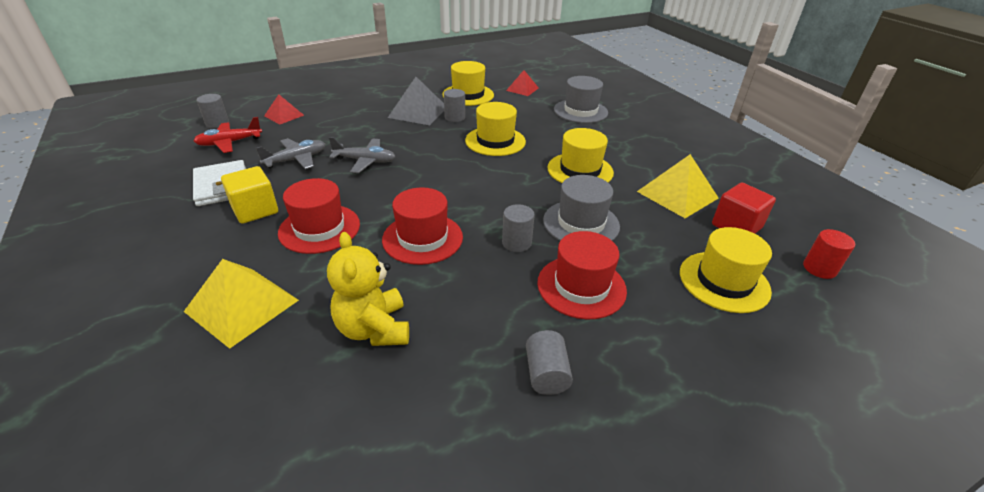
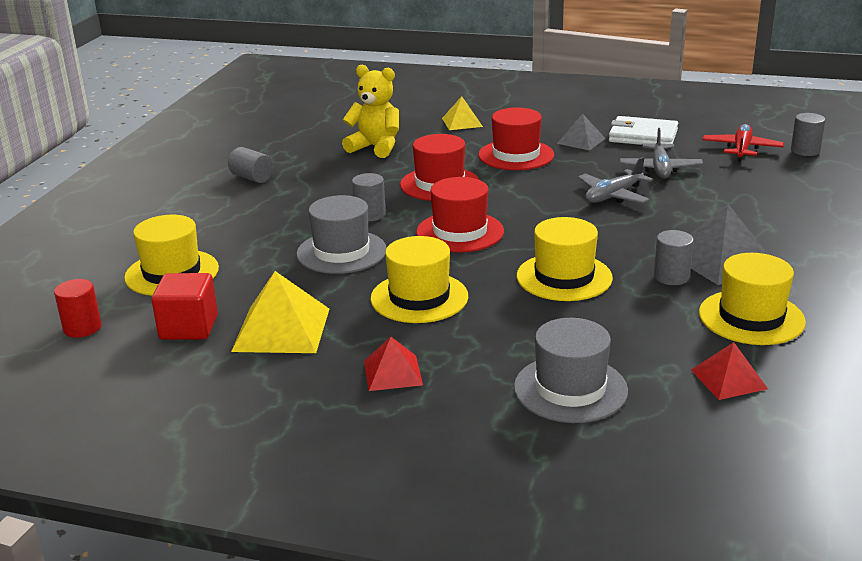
camera: 135 degrees right, 10 degrees down
(242, 305) = (462, 122): yellow pyramid -> yellow pyramid, size x0.60
(255, 210) = (581, 141): yellow cube -> grey pyramid
(284, 115) = (797, 183): red pyramid -> red pyramid (392, 372)
(581, 286) = (283, 217): red hat -> red hat (460, 232)

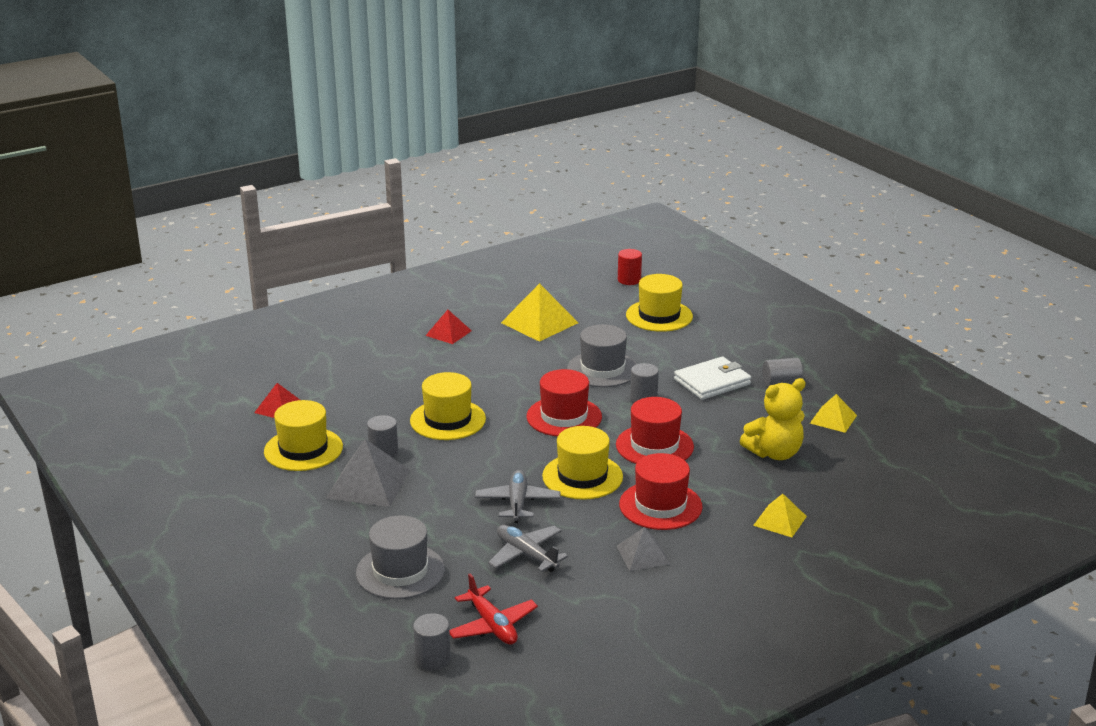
camera: 130 degrees right, 0 degrees up
(189, 327) = (583, 303): red cube -> none
(288, 146) = (833, 419): none -> yellow pyramid
(419, 297) = (505, 368): yellow hat -> yellow hat (582, 476)
(570, 389) = (353, 366): grey hat -> grey hat (400, 571)
(643, 136) = (603, 594): white wallet -> white wallet (712, 382)

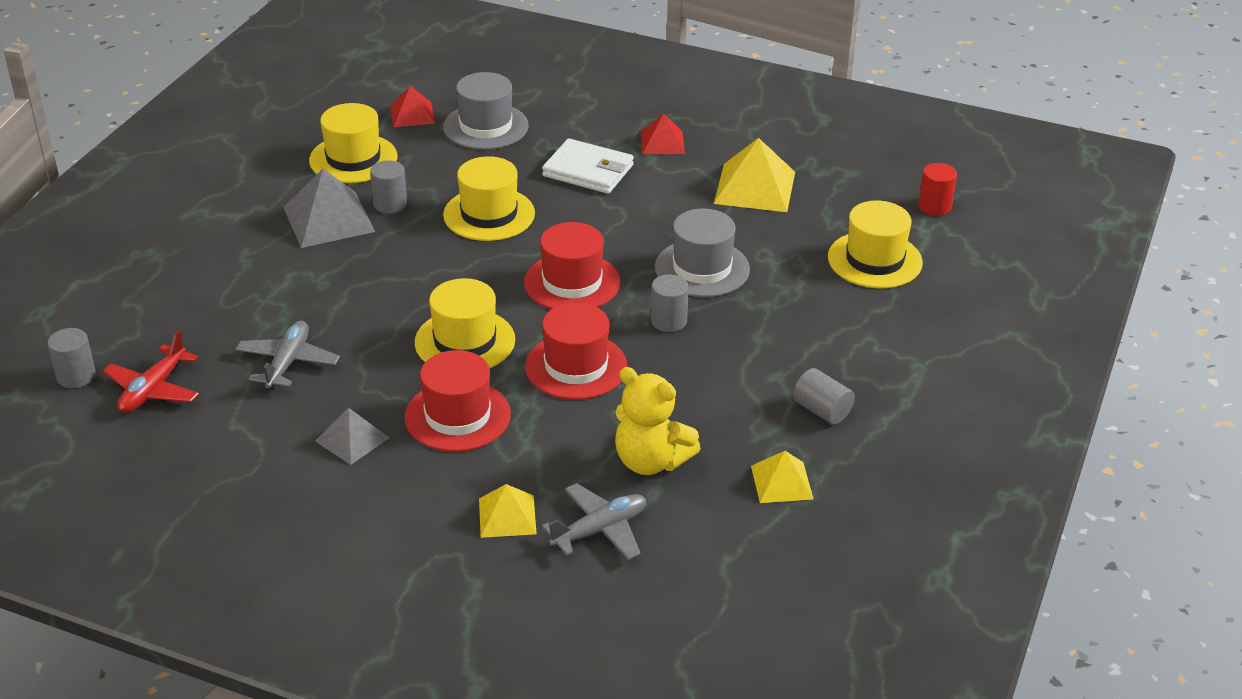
camera: 55 degrees right, 10 degrees up
(400, 571) = (199, 299): grey hat -> grey hat (485, 126)
(517, 503) = (376, 320): grey plane -> grey plane (599, 530)
(712, 382) = (764, 356): white wallet -> white wallet (588, 170)

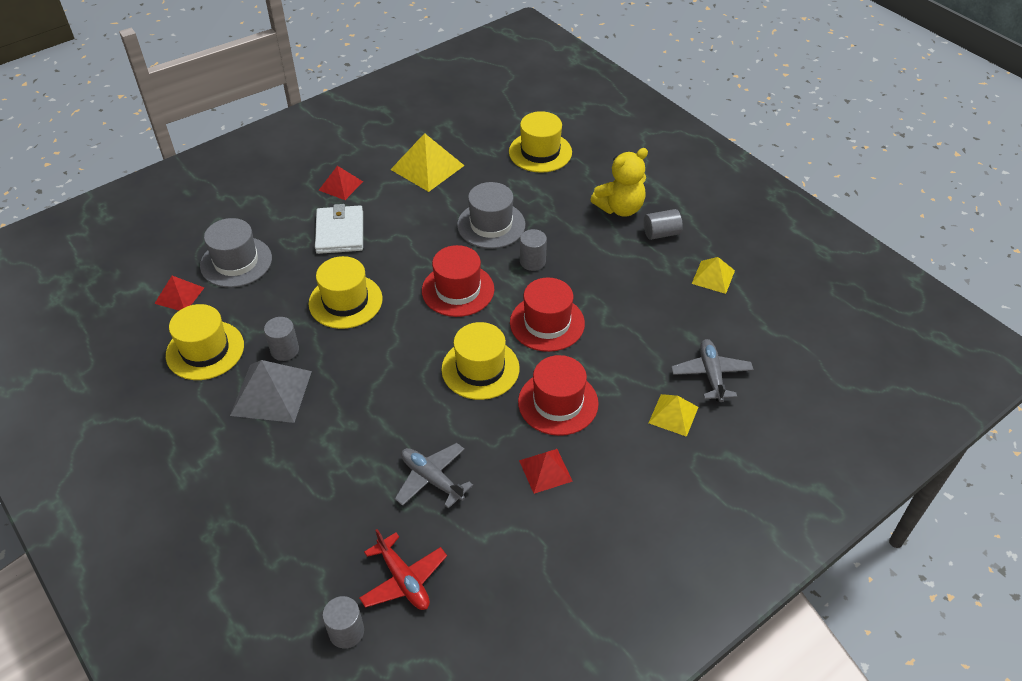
camera: 60 degrees left, 10 degrees up
(352, 439) = (545, 470): grey pyramid -> red pyramid
(588, 170) = (340, 232): white wallet -> white wallet turned 60 degrees counterclockwise
(651, 461) = (661, 325): yellow teddy bear -> yellow teddy bear (620, 208)
(934, 206) = (509, 107): red cylinder -> none

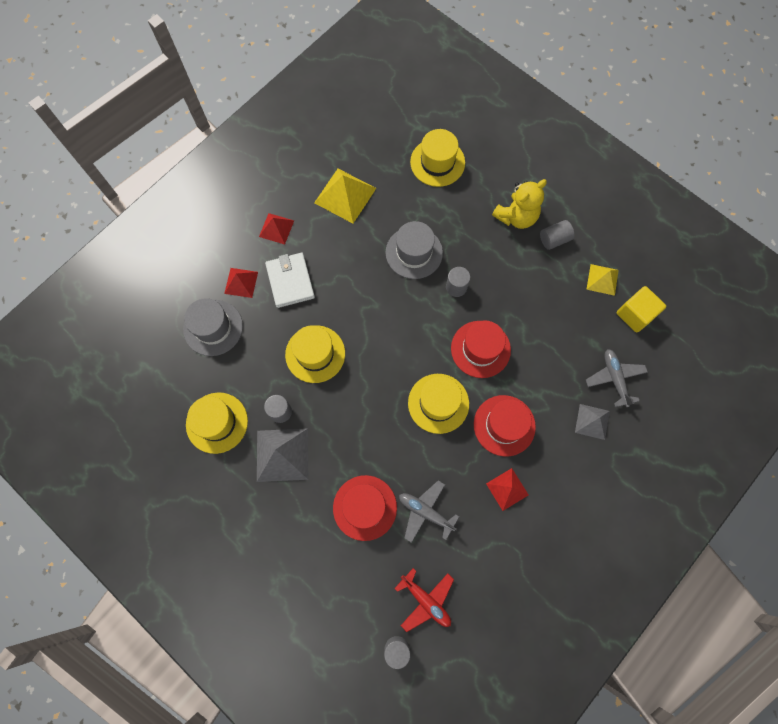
camera: 10 degrees left, 25 degrees up
(179, 295) = (177, 370): red pyramid -> red pyramid (241, 282)
(458, 290) = (402, 327): red hat -> red hat (365, 507)
(673, 415) = (592, 421): yellow pyramid -> grey pyramid
(748, 315) = (635, 314): none -> yellow cube

